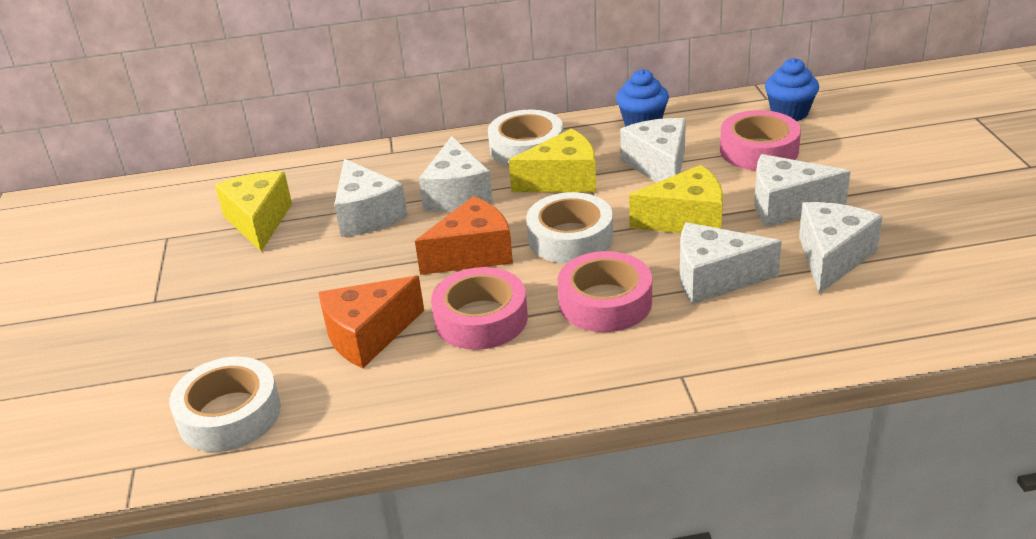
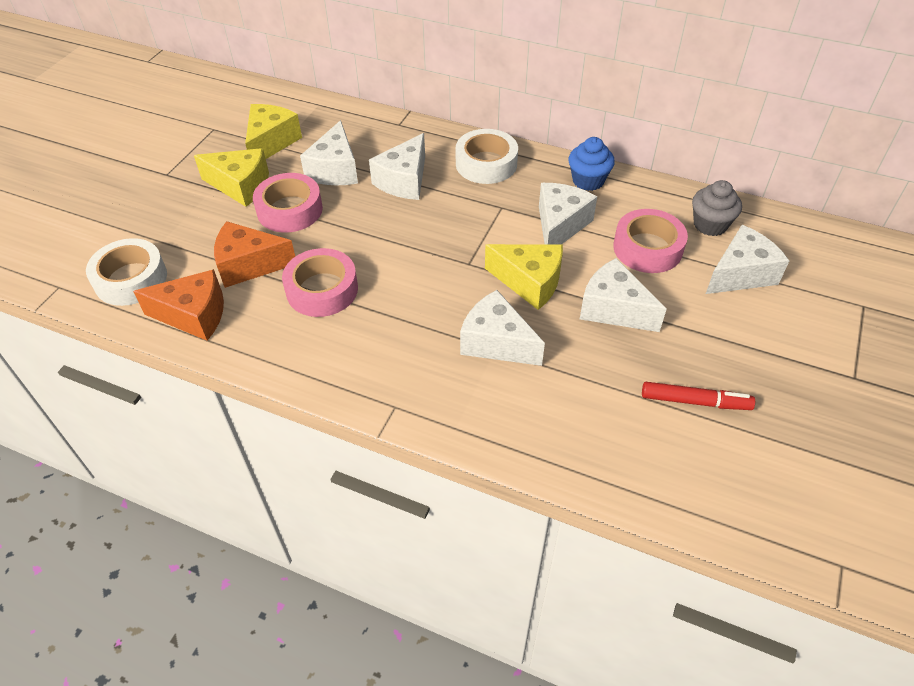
camera: 30 degrees right, 15 degrees up
(473, 254) = (366, 235): orange cheese -> orange cheese (194, 315)
(563, 180) = (482, 204): yellow cheese -> yellow cheese (241, 186)
(570, 238) = (438, 256): white tape -> none
(605, 302) = (407, 320): pink tape -> pink tape (290, 210)
(789, 113) = (710, 225): blue cupcake -> grey cupcake
(832, 258) = (597, 372): white cheese -> white cheese (740, 274)
(937, 239) = (695, 401): none -> red marker

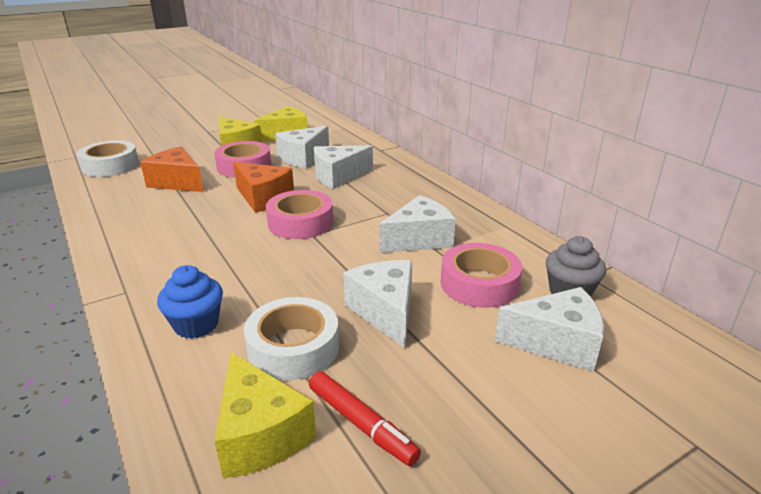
camera: 35 degrees right, 20 degrees down
(194, 315) = (108, 193): orange cheese -> orange cheese (263, 198)
(322, 289) = (195, 209): pink tape -> pink tape (300, 222)
(486, 164) = (412, 186): white tape -> white tape (293, 347)
(496, 342) = (255, 288): white cheese -> none
(529, 282) = (340, 263): yellow cheese -> yellow cheese (260, 434)
(588, 180) = (484, 222): blue cupcake -> blue cupcake (196, 325)

